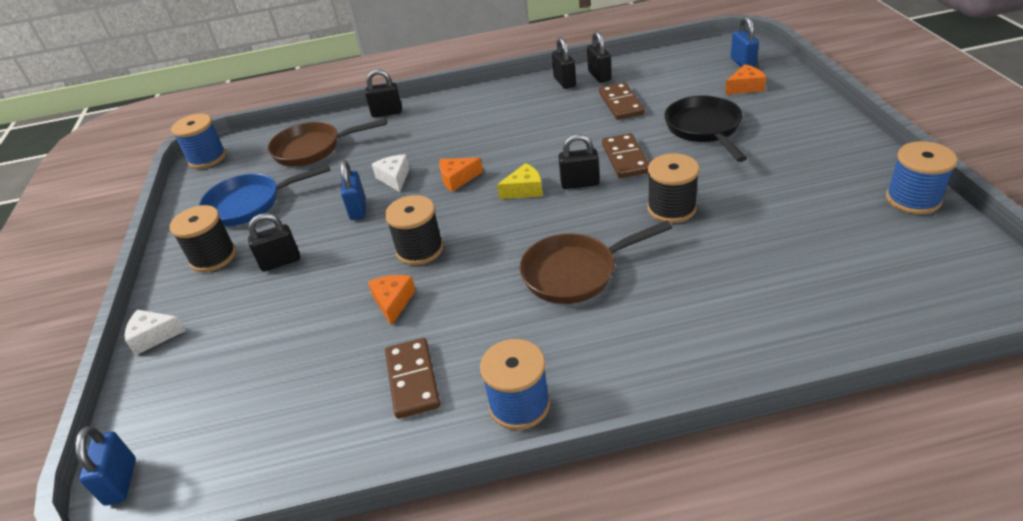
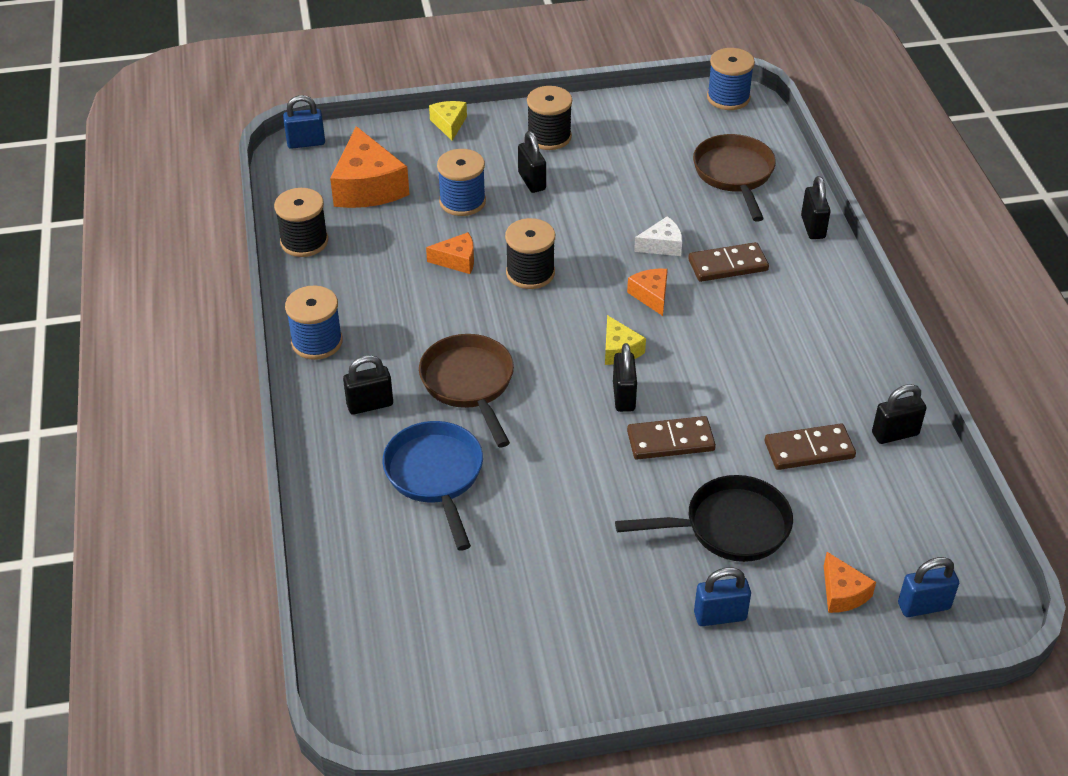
camera: 85 degrees right, 5 degrees up
(153, 336) = (449, 124): white cheese -> yellow cheese
(242, 397) = (368, 187): none -> orange cheese
(250, 204) = (632, 145): blue pan -> blue pan (436, 476)
(357, 209) = (608, 223): blue padlock -> blue padlock (720, 616)
(412, 380) = (360, 279): brown domino -> brown domino (727, 265)
(564, 82) = (880, 396): black padlock -> black padlock (370, 405)
(671, 208) = (560, 470): black spool -> black spool (304, 241)
(913, 199) = (535, 695): blue spool -> blue spool (462, 201)

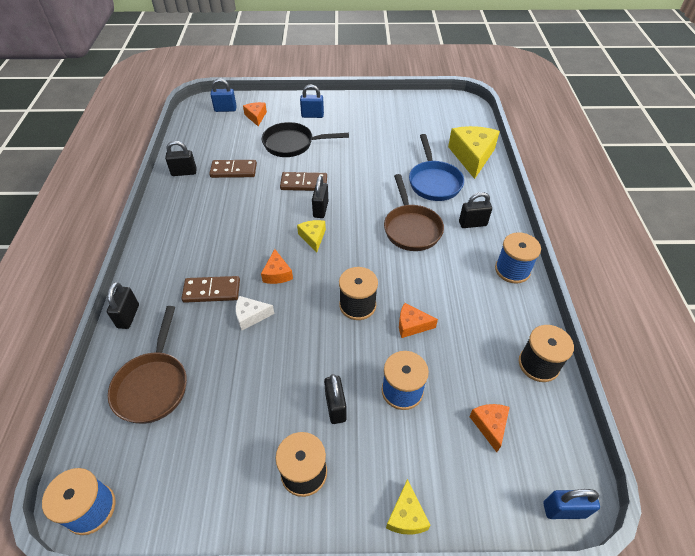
camera: 170 degrees left, 5 degrees up
(361, 547) = (472, 156): none -> yellow cheese
(368, 187) = (489, 425): orange cheese -> orange cheese, size x0.52

